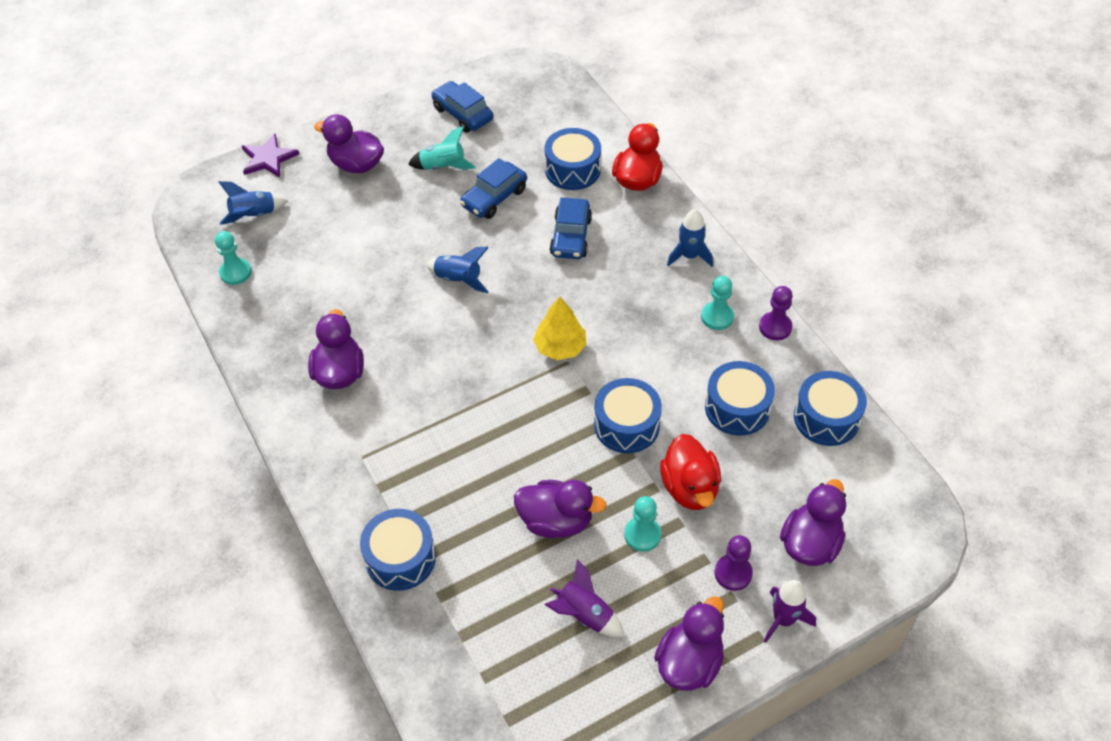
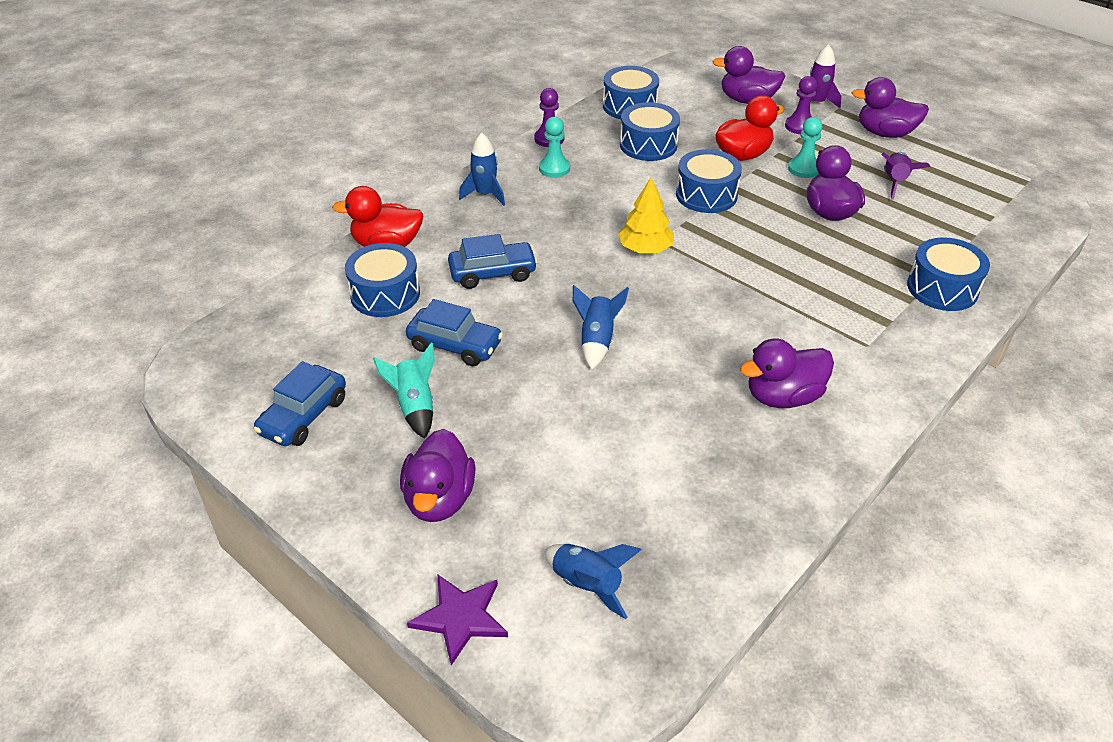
camera: 110 degrees left, 10 degrees down
(235, 272) = (700, 561): turquoise pawn -> none

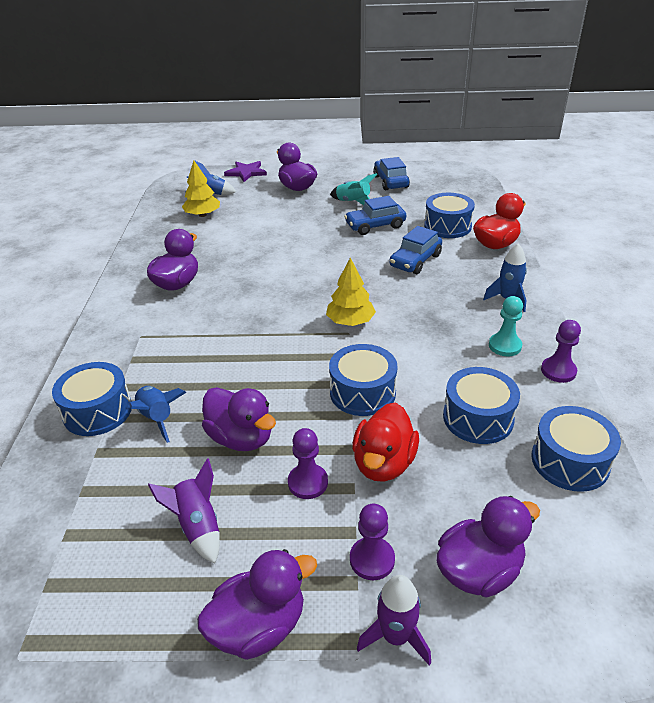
camera: 140 degrees right, 5 degrees down
(597, 340) = (309, 260): blue rocket -> blue rocket (157, 418)
(647, 527) = (202, 215): none -> yellow tree
(803, 169) = (308, 482): turquoise pawn -> purple pawn

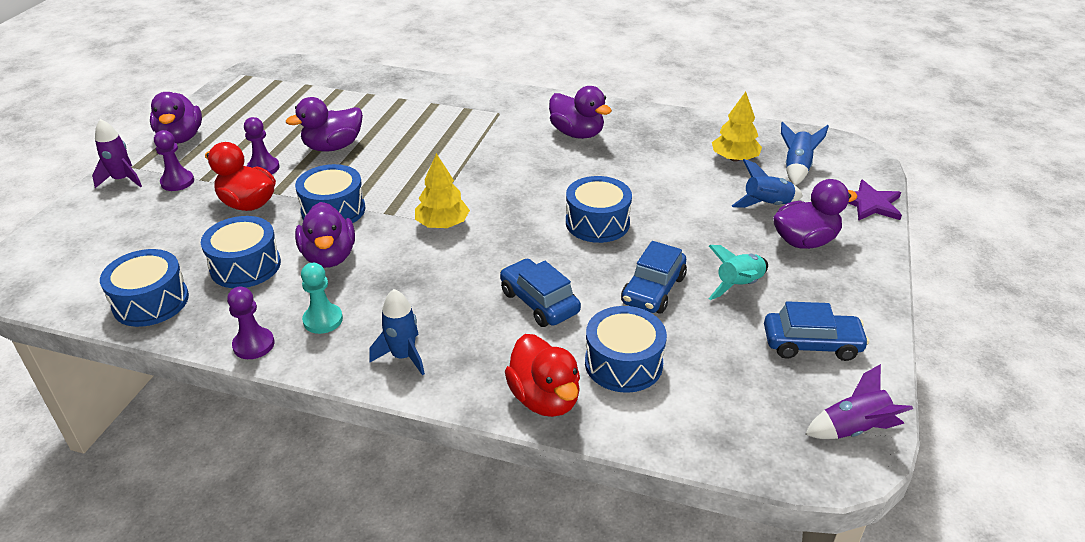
camera: 105 degrees right, 0 degrees up
(98, 411) = (413, 94): blue drum -> blue drum (597, 223)
(157, 418) = (385, 116): blue rocket -> blue rocket (767, 205)
(197, 526) = (270, 124): purple rocket -> purple rocket (853, 429)
(375, 226) = (653, 290): blue car -> blue car turned 150 degrees counterclockwise
(479, 571) = (122, 222): purple duck -> purple duck (329, 257)

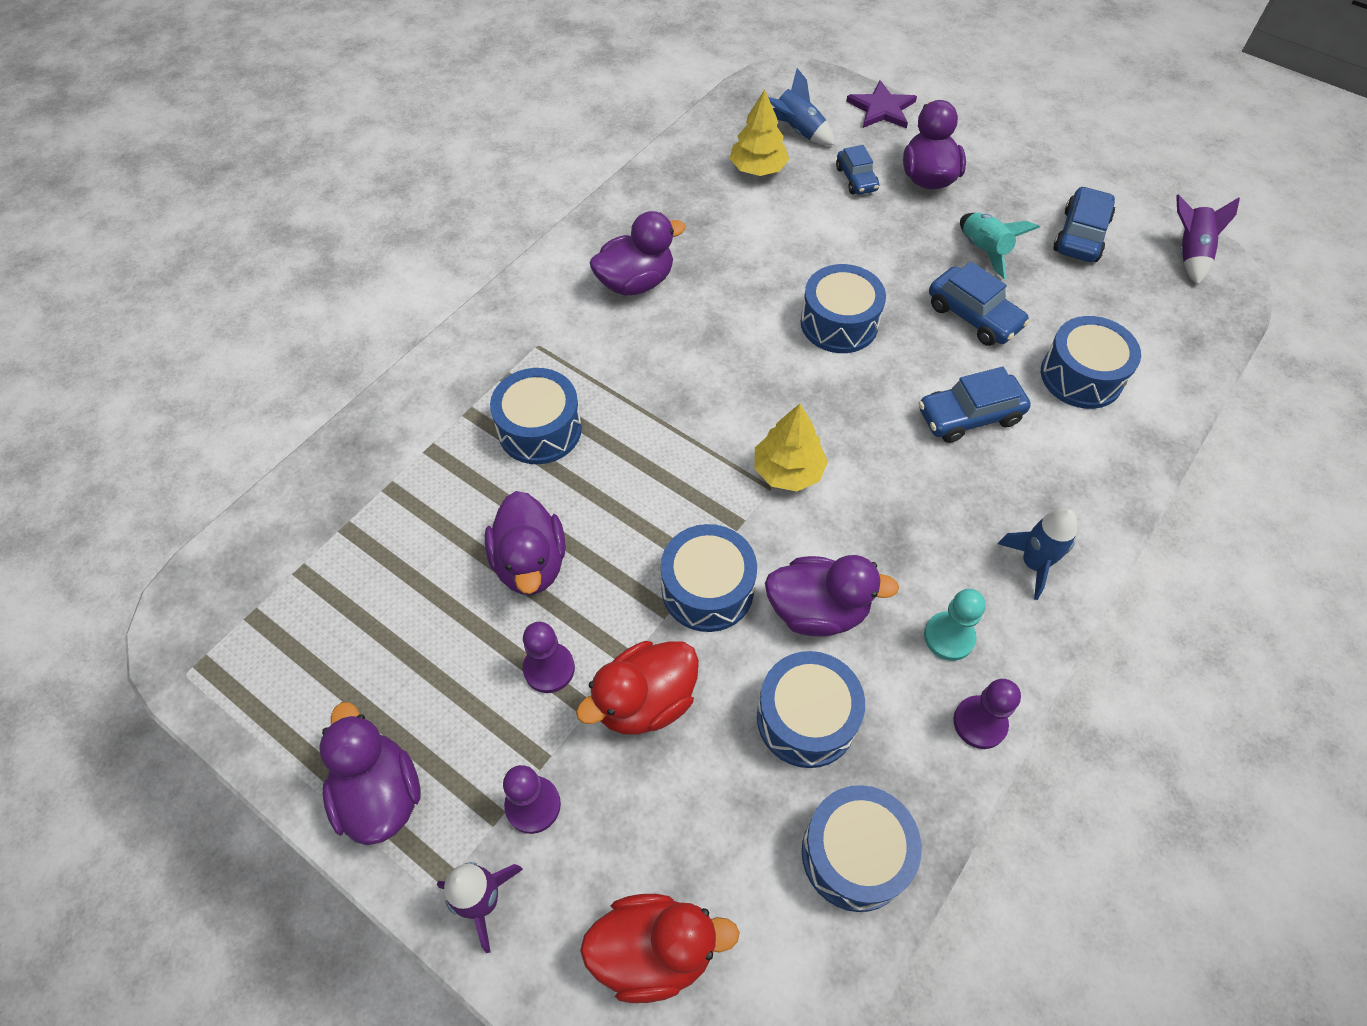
camera: 70 degrees left, 20 degrees up
(181, 138) = (380, 794): purple duck -> purple duck turned 120 degrees counterclockwise
(432, 128) = (539, 429): none -> blue drum
(544, 398) = (1121, 453): red duck -> red duck (654, 950)
(767, 205) = (856, 179): blue rocket -> blue car

